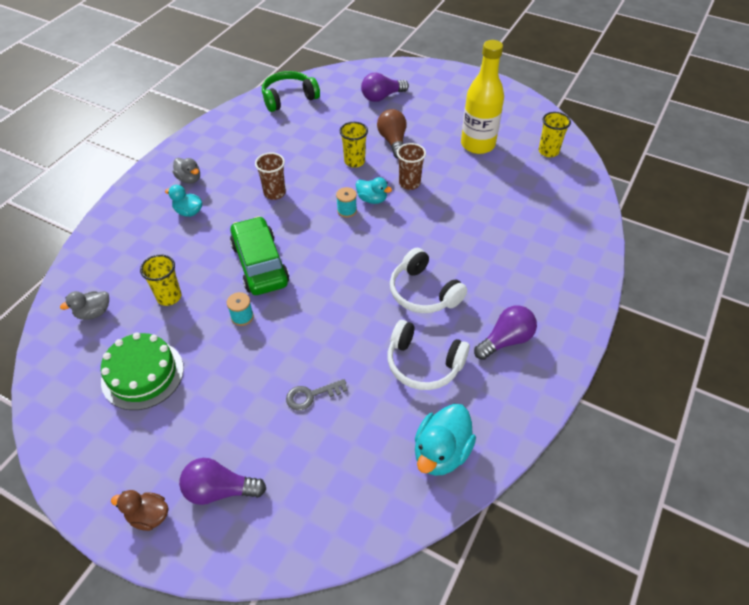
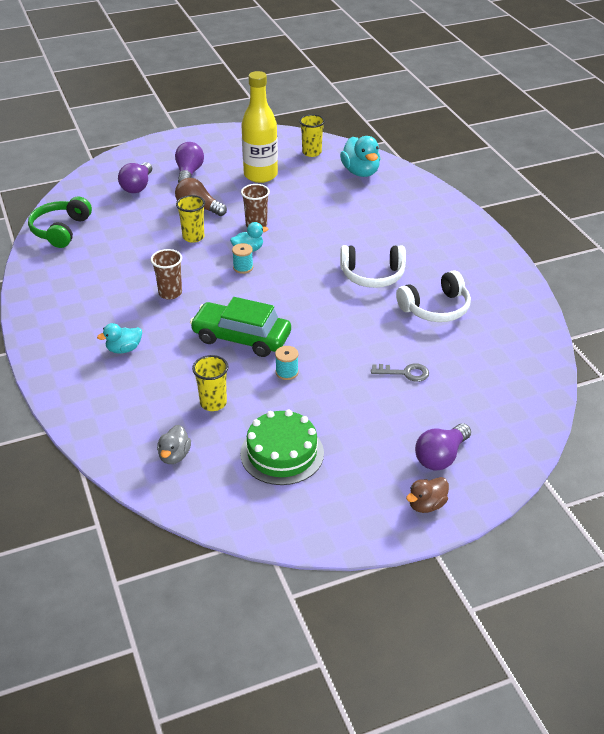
camera: 50 degrees left, 10 degrees down
(189, 179) = (81, 331): grey duck -> none
(311, 395) = (405, 373): grey key -> grey key turned 105 degrees counterclockwise
(441, 452) = (515, 338): turquoise duck -> turquoise duck (360, 172)
(506, 340) = (456, 264): purple light bulb -> purple light bulb (189, 173)

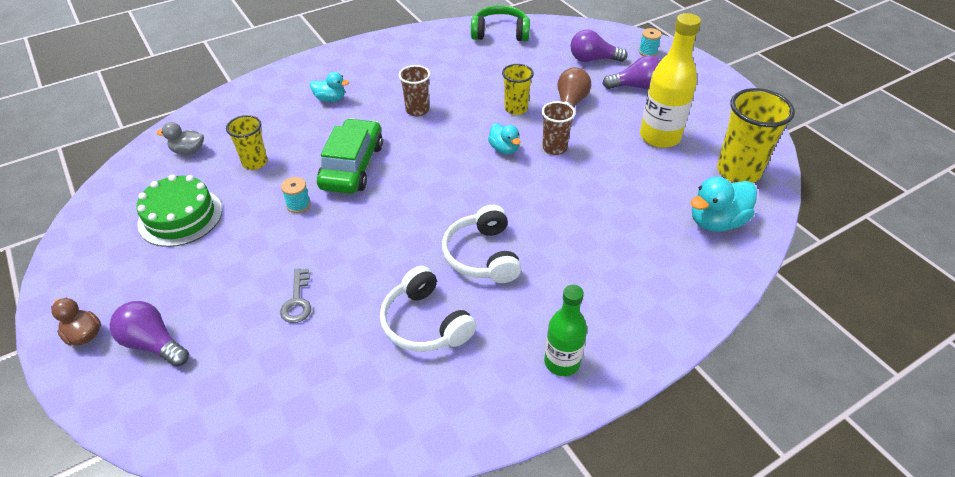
camera: 80 degrees right, 5 degrees up
(124, 349) = (330, 99): turquoise duck -> turquoise duck turned 135 degrees clockwise
(243, 267) = (471, 150): turquoise spool -> turquoise spool (648, 52)
(311, 152) = (738, 171): yellow cup -> yellow cup, size x1.70
(475, 254) = (562, 362): none -> green bottle

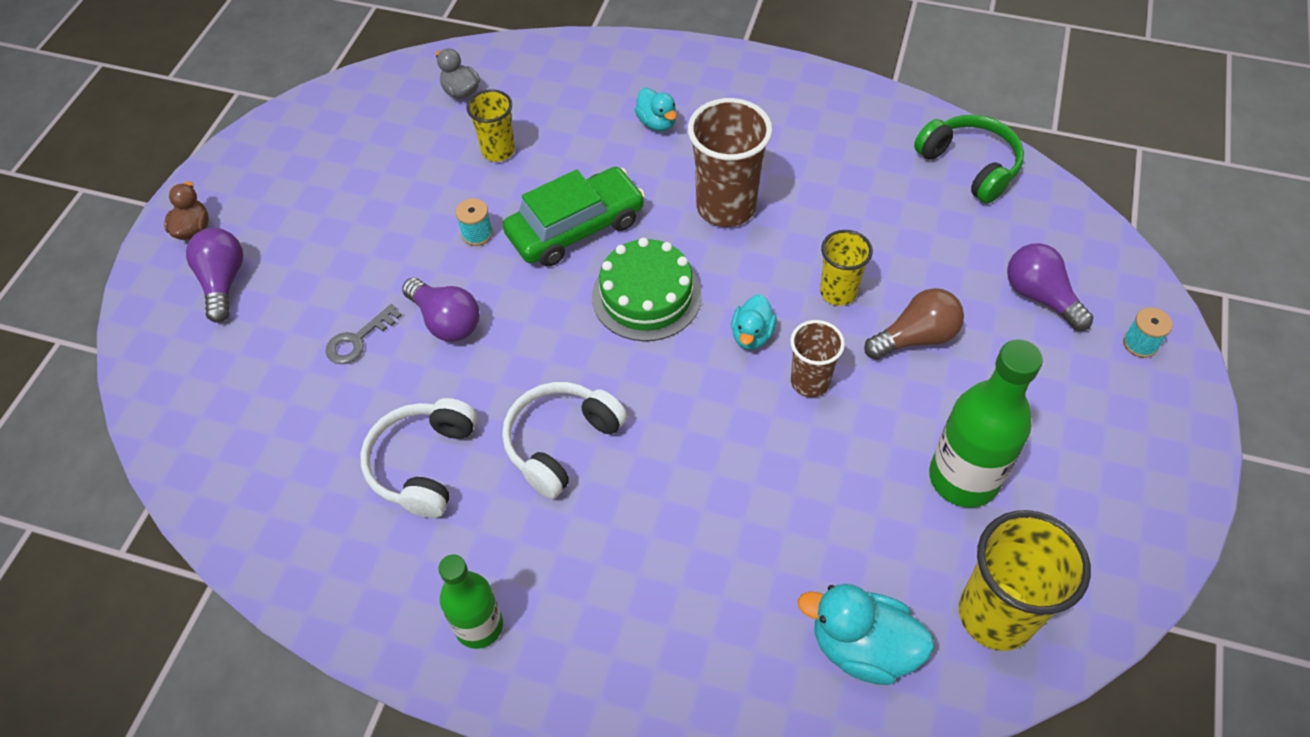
camera: 50 degrees right, 10 degrees up
(180, 216) = (375, 165): green cake -> green cake (646, 296)
(417, 110) = (726, 207): brown cup -> brown cup, size x1.70
(636, 86) = (1041, 382): purple light bulb -> purple light bulb (446, 321)
(659, 137) = (963, 478): yellow bottle -> green bottle

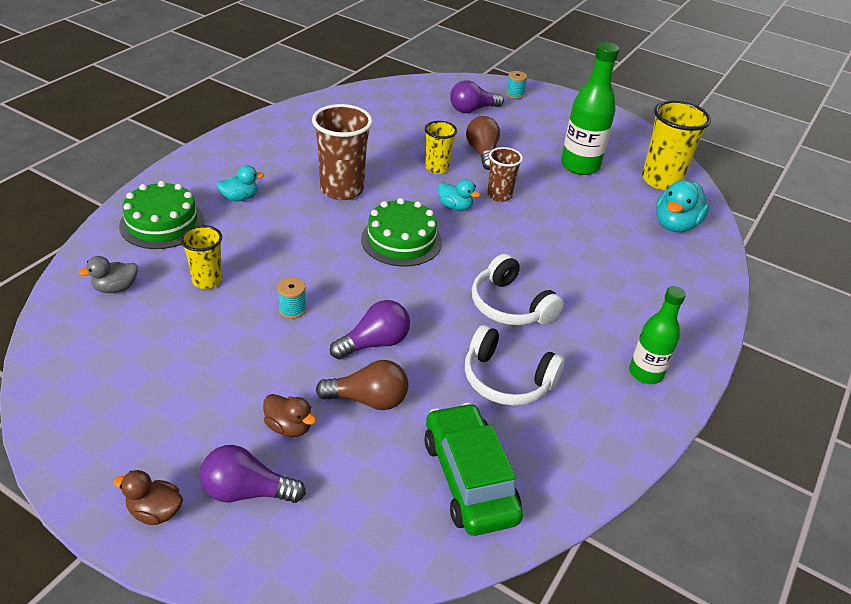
camera: 80 degrees left, 15 degrees down
(306, 287) = (289, 427): none -> brown duck
(358, 340) = (368, 400): grey key -> brown light bulb
(576, 228) = (318, 258): green car -> green car (469, 479)
(578, 81) = (162, 223): none -> green cake
(970, 165) = (366, 100): green headphones -> none

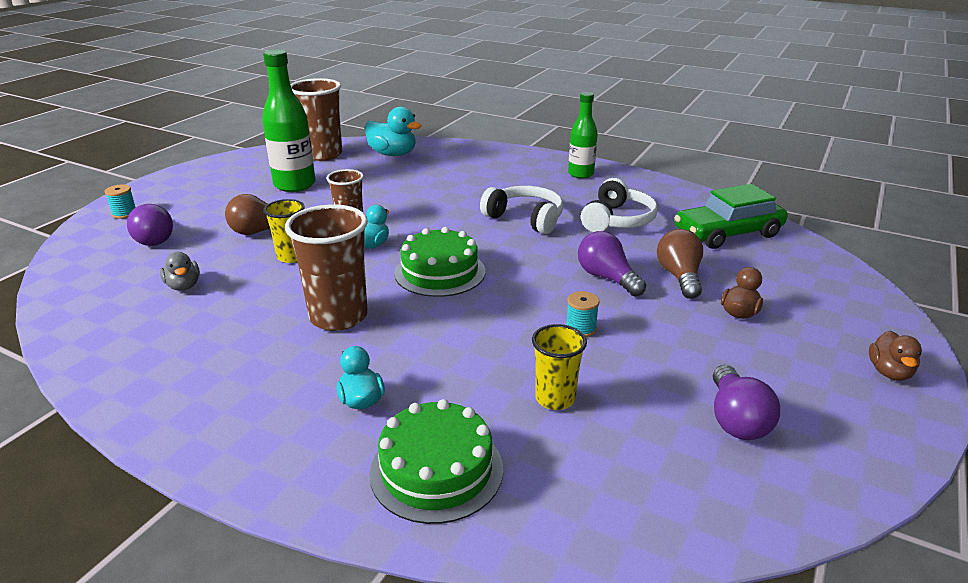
camera: 90 degrees left, 10 degrees down
(115, 288) = (603, 484): grey duck -> grey duck (183, 286)
(246, 491) = (824, 326): purple light bulb -> purple light bulb (736, 419)
(510, 306) = (525, 218): white headphones -> white headphones turned 105 degrees counterclockwise
(661, 180) = (323, 155): yellow cup -> brown cup

